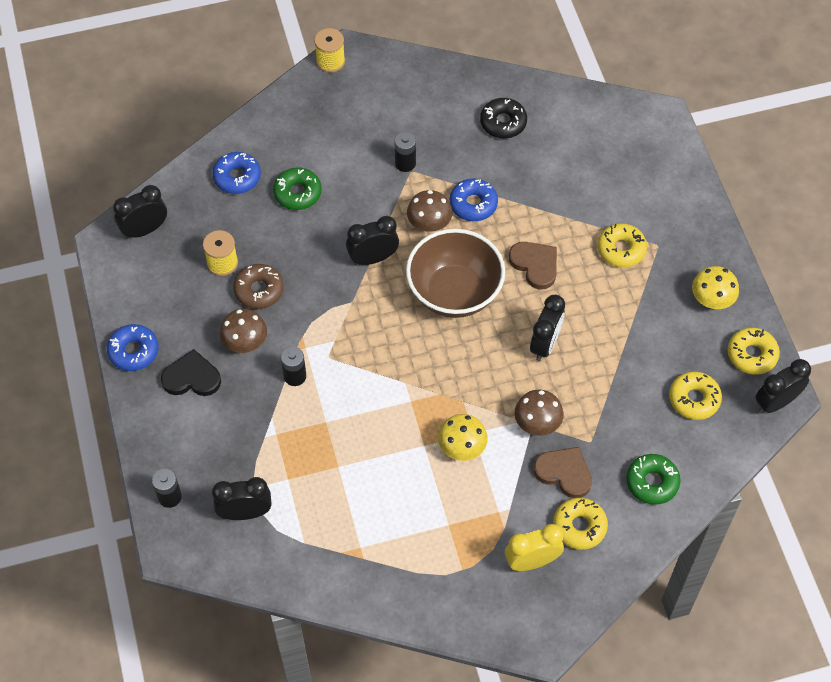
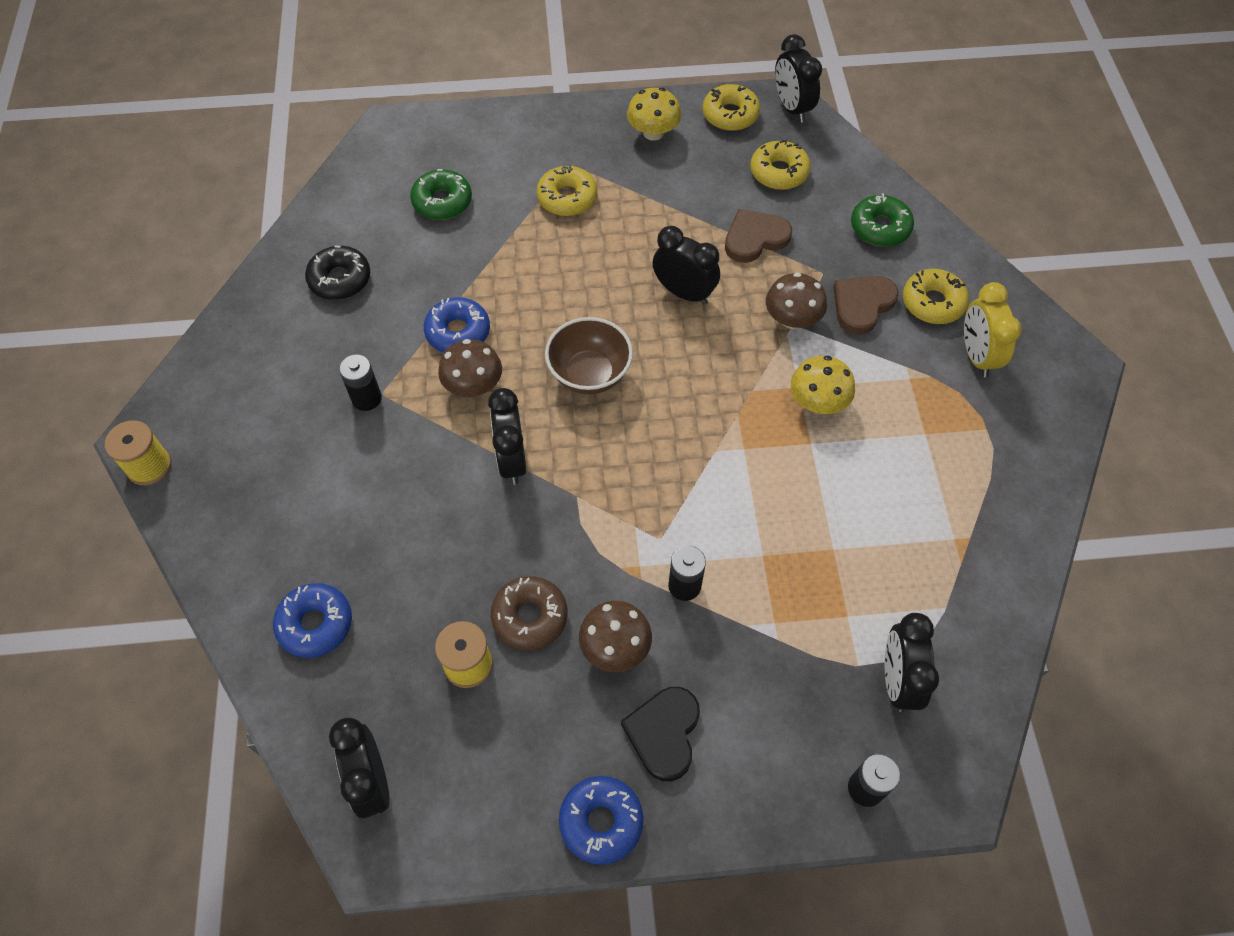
camera: 80 degrees left, 0 degrees up
(297, 193) = (372, 542): green donut -> green donut (442, 201)
(454, 293) = (589, 374): brown bowl -> brown bowl, size x0.66
(535, 265) = (568, 283): brown heart -> brown heart (755, 238)

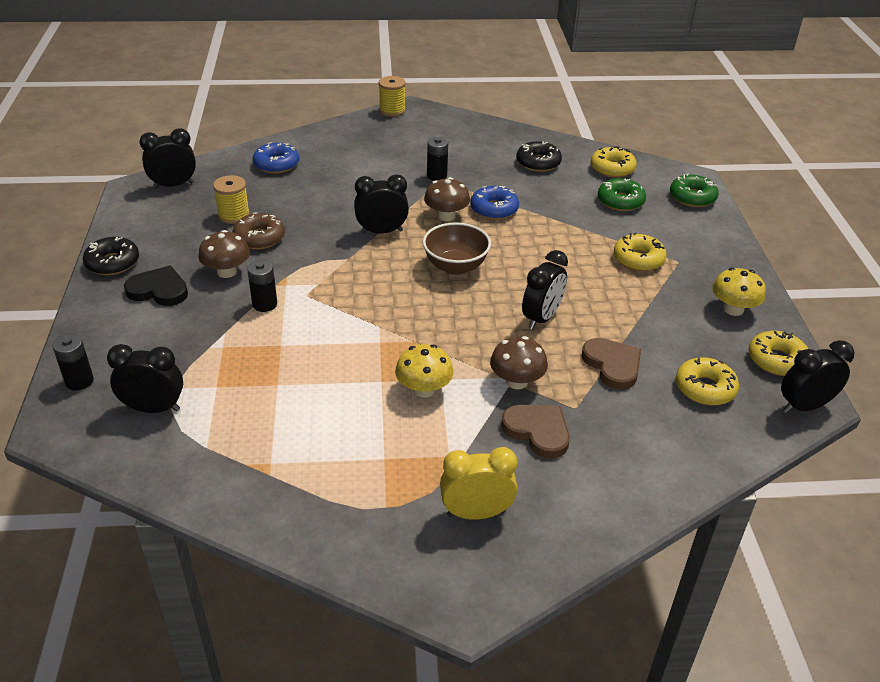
camera: 90 degrees right, 20 degrees down
(601, 822) = (112, 263): blue donut -> black donut
(880, 227) = (644, 458): green donut -> green donut (692, 197)
(932, 303) = (545, 487): yellow donut -> yellow donut (612, 169)

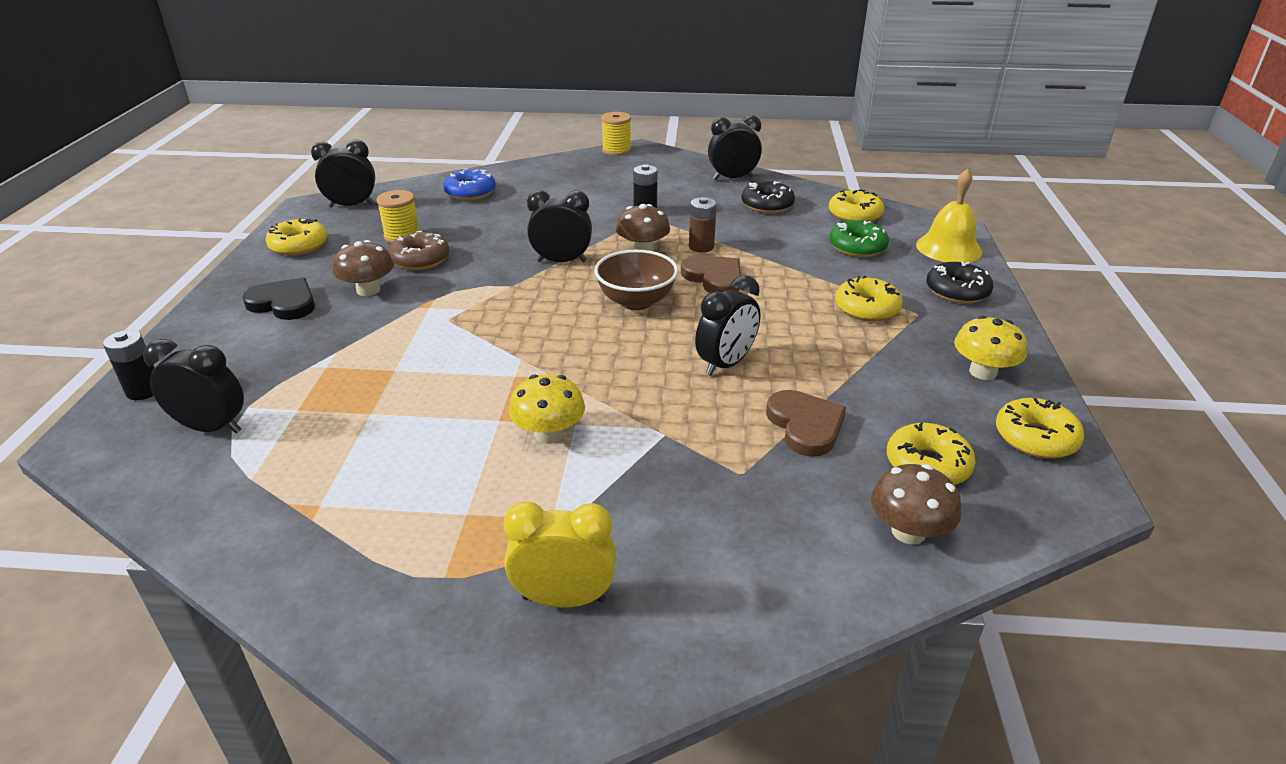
camera: 10 degrees right, 5 degrees down
(112, 263) = (248, 273): black donut -> black donut (957, 291)
(144, 231) = (299, 245): none -> yellow donut
(265, 304) = (395, 326): black battery -> none
(494, 209) = (701, 247): blue donut -> brown battery
(516, 381) = (672, 435): brown mushroom -> brown mushroom (908, 532)
(537, 431) = (682, 499): brown heart -> brown heart (714, 278)
(692, 197) = (948, 248): green donut -> yellow bell
(804, 406) = (1070, 500): black clock -> black clock (732, 178)

